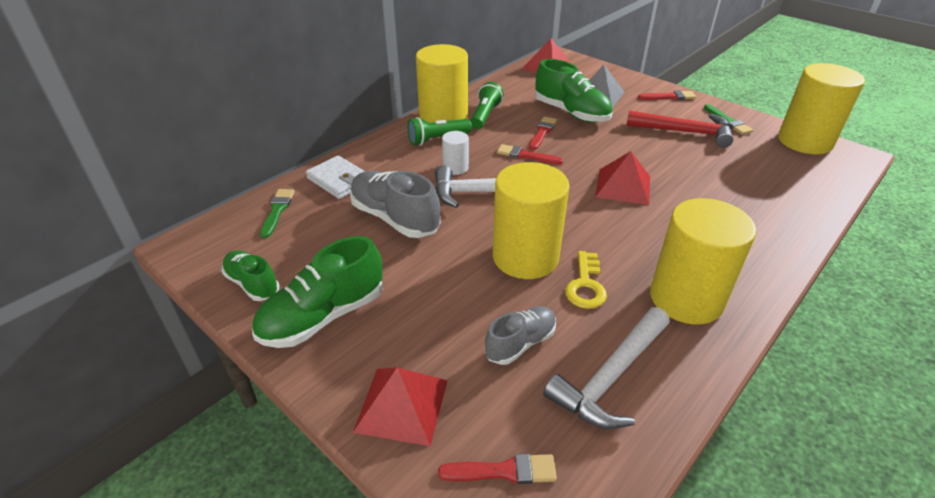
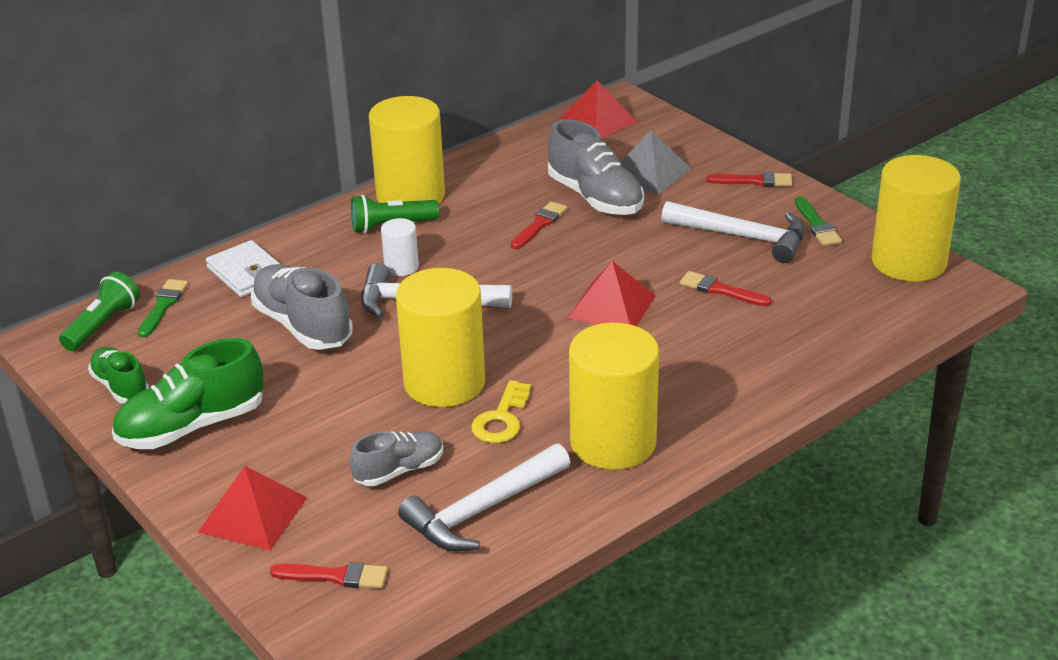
camera: 10 degrees right, 5 degrees down
(485, 115) = (470, 194): green flashlight -> green flashlight (103, 325)
(526, 155) = (502, 256): red brush -> red brush (720, 290)
(571, 113) = (595, 197): green shoe -> grey shoe
(684, 132) = (742, 237): red hammer -> white hammer

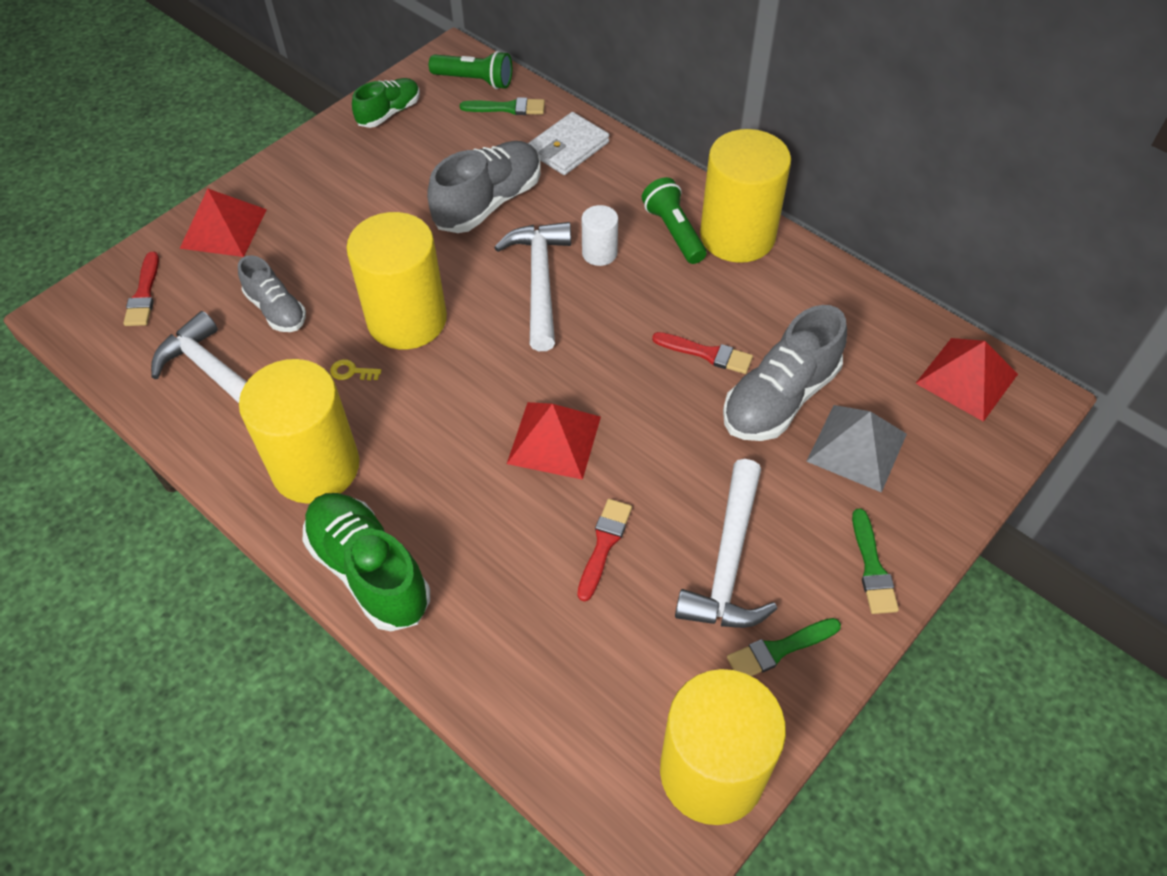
camera: 80 degrees right, 20 degrees up
(192, 426) = (337, 167): green shoe -> green shoe (369, 571)
(501, 419) = (351, 372): yellow key -> yellow key, size x0.54
(754, 181) = (872, 567): red brush -> green brush

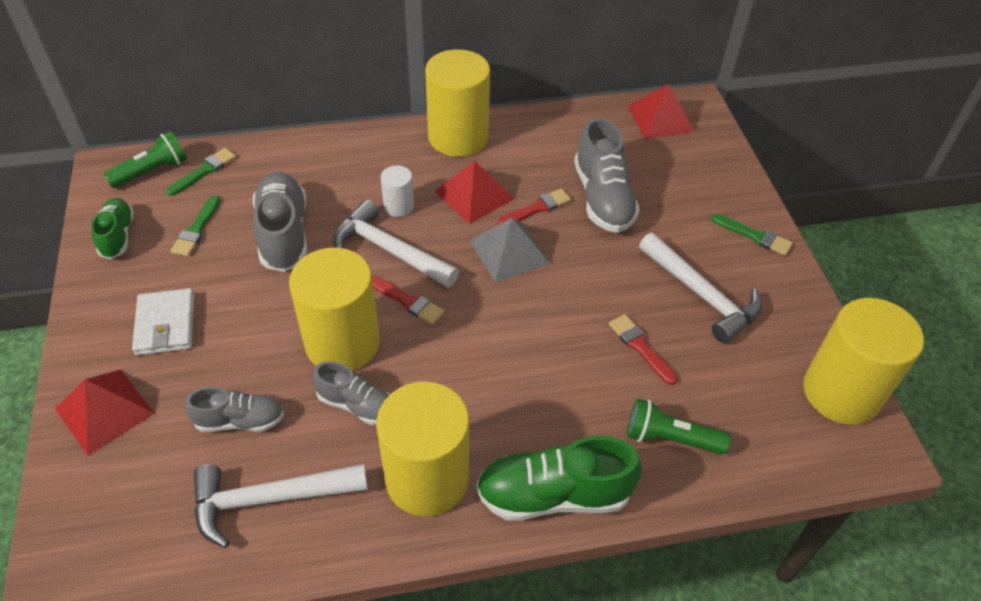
camera: 55 degrees left, 5 degrees down
(144, 294) = (110, 510): red brush -> red brush (408, 301)
(351, 372) = (357, 405): yellow key -> grey shoe
(554, 440) = (534, 323): red pyramid -> red pyramid (474, 195)
(568, 147) = (284, 164): white wallet -> white wallet (165, 325)
(674, 232) = (421, 162): green flashlight -> green flashlight (670, 438)
(779, 649) = (779, 310): green brush -> green brush (196, 229)
(856, 447) = (667, 189): grey pyramid -> grey pyramid (509, 252)

